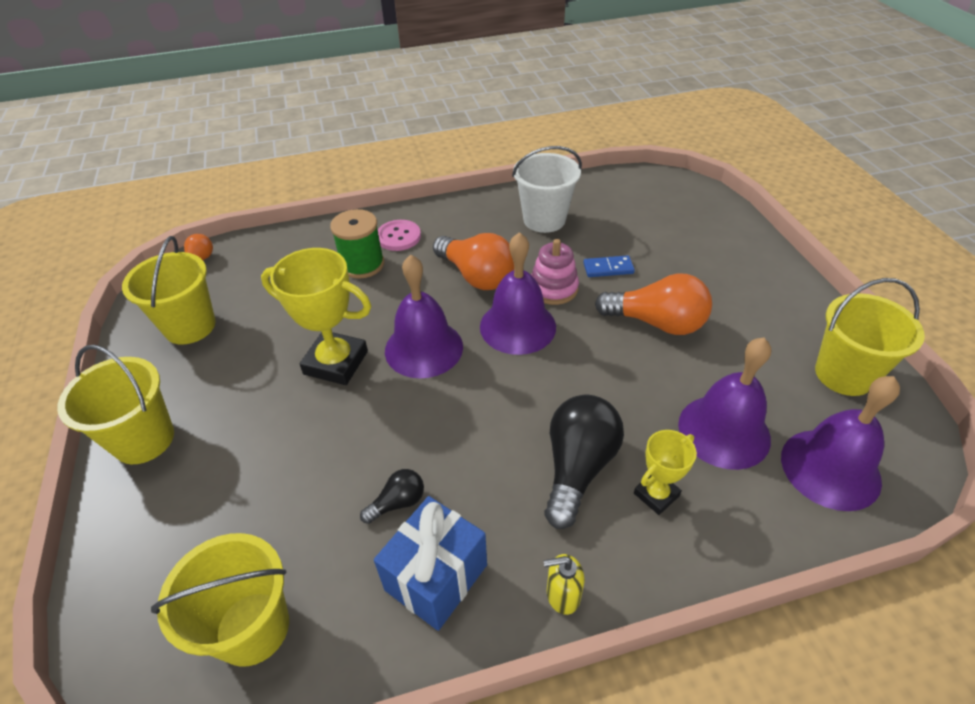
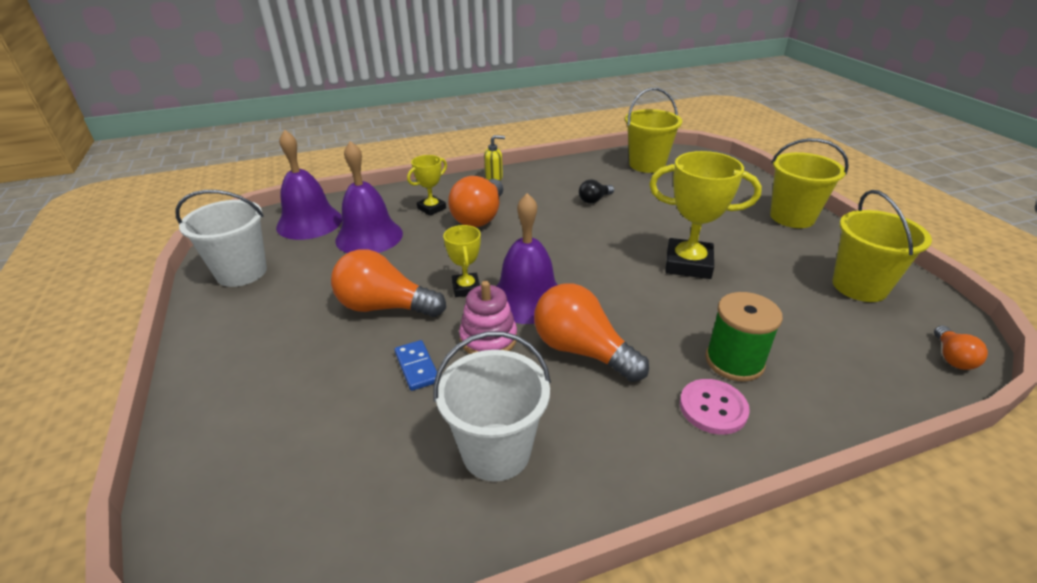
camera: 175 degrees right, 10 degrees down
(424, 348) = (614, 277): purple bell -> none
(436, 577) = (561, 179): blue gift -> none
(578, 467) = (480, 217): black light bulb -> orange light bulb
(580, 341) = (466, 288): none -> yellow trophy
(608, 268) = (417, 367): blue domino -> blue domino turned 75 degrees clockwise
(844, 374) = (241, 272): yellow bucket -> white bucket

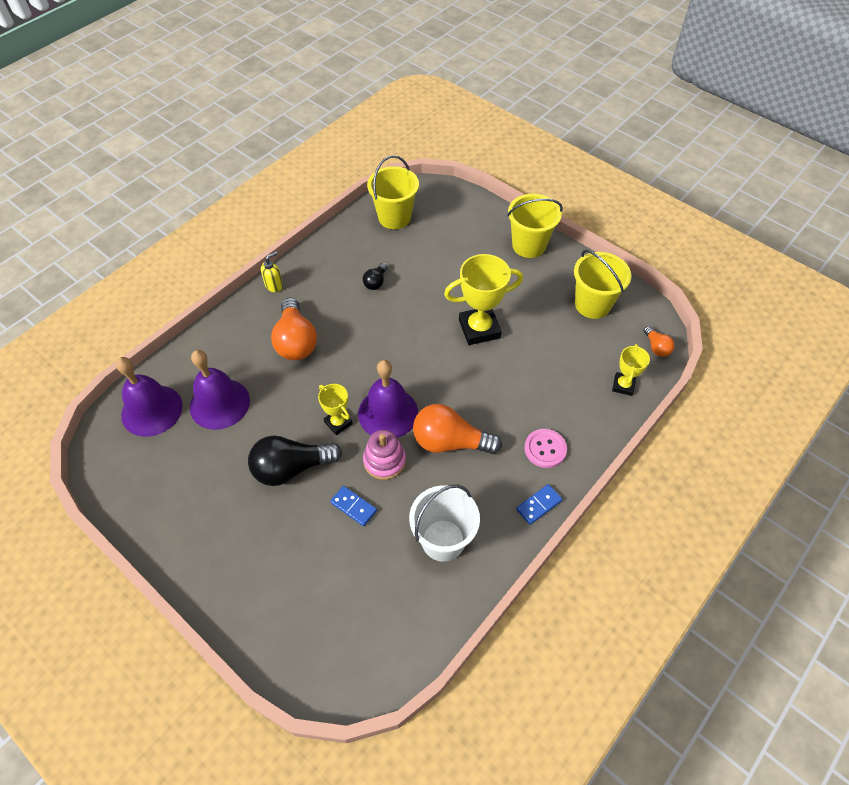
camera: 30 degrees left, 20 degrees up
(241, 272) = (145, 489): white bucket -> none
(384, 307) = (291, 468): orange light bulb -> black light bulb
(431, 208) = (247, 348): yellow trophy -> yellow trophy (623, 385)
(665, 471) = (538, 505): none -> blue domino
(734, 361) = (543, 407): green spool -> none

